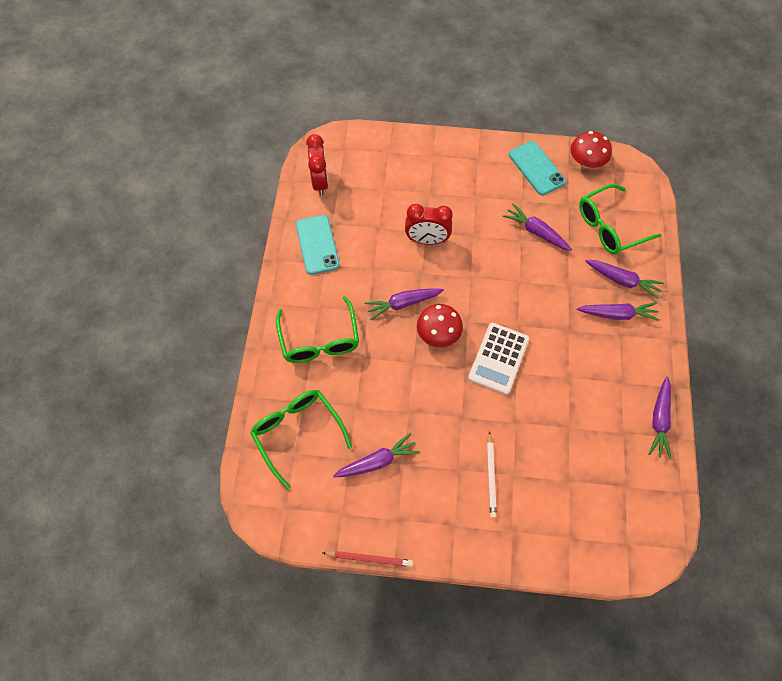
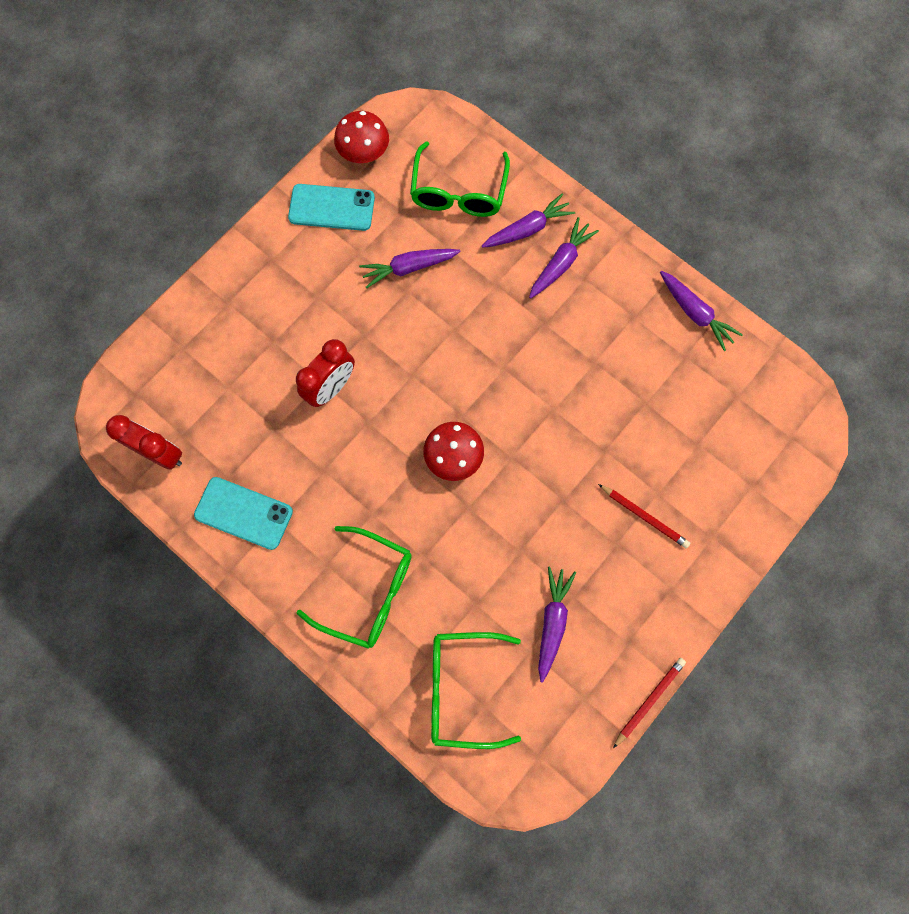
camera: 55 degrees left, 10 degrees up
(403, 303) = (391, 468): purple carrot -> none
(491, 476) = (644, 516): white pencil -> red pencil
(498, 358) = (525, 416): white calculator -> none

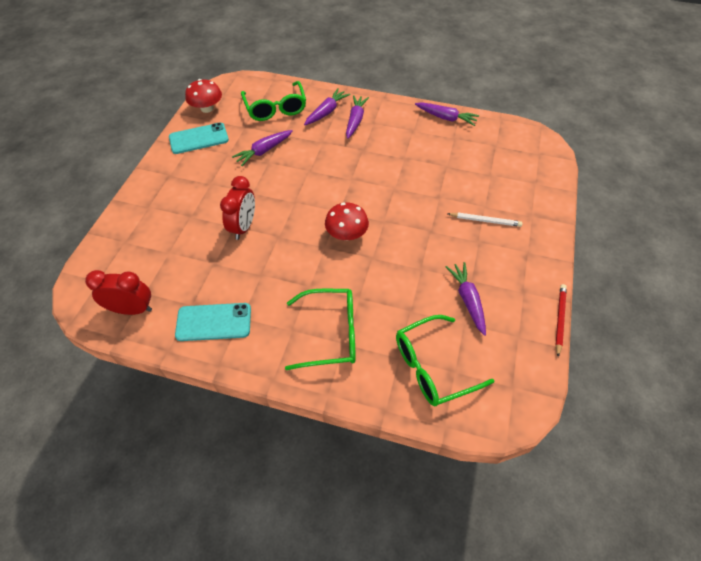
camera: 25 degrees left, 20 degrees down
(644, 516) = (485, 221): red pencil -> white pencil

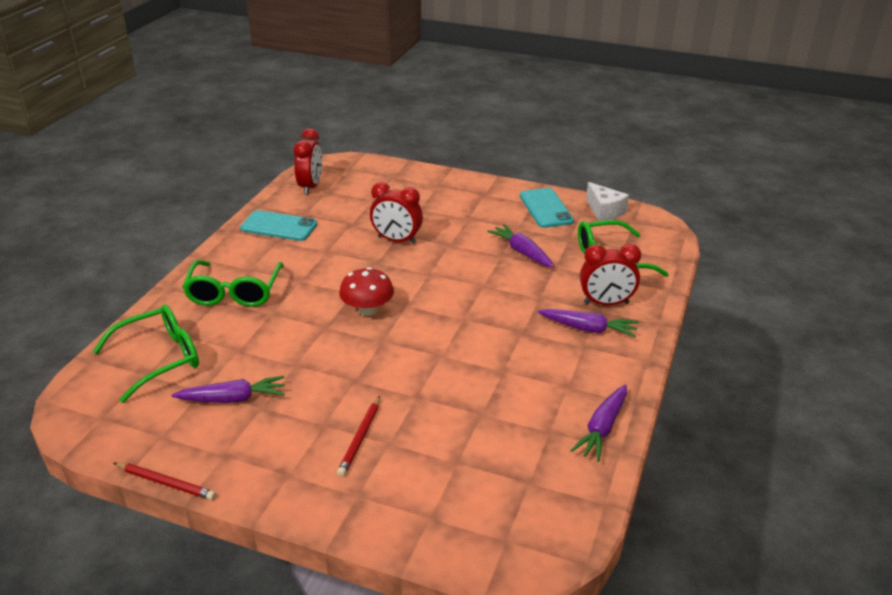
camera: 95 degrees right, 20 degrees down
(207, 108) = (604, 211): red mushroom -> white cheese
(214, 322) = (279, 226): turquoise phone -> turquoise phone turned 75 degrees counterclockwise
(326, 112) = (606, 303): purple carrot -> red clock
(432, 367) = (160, 358): green glasses -> green glasses turned 75 degrees clockwise
(485, 221) = (360, 438): white pencil -> red pencil

